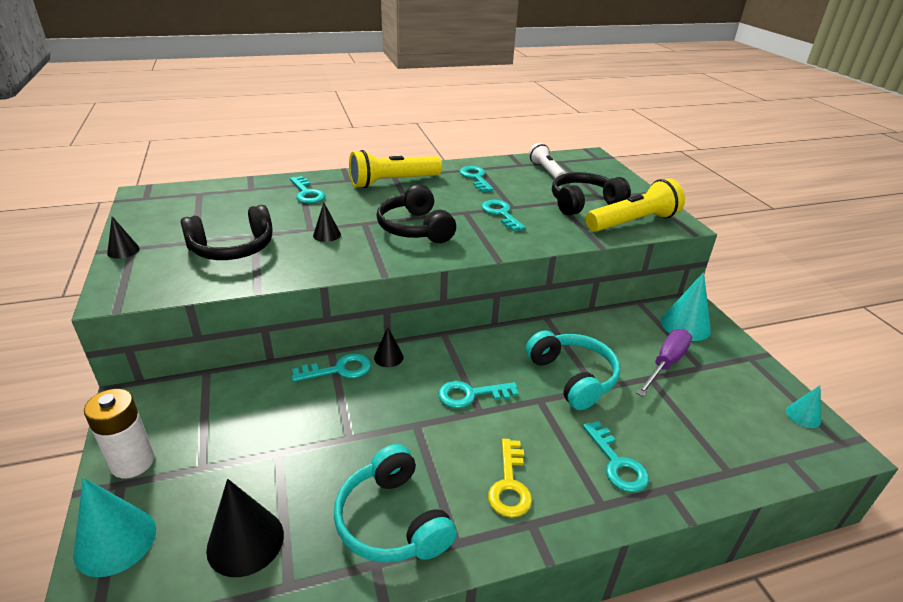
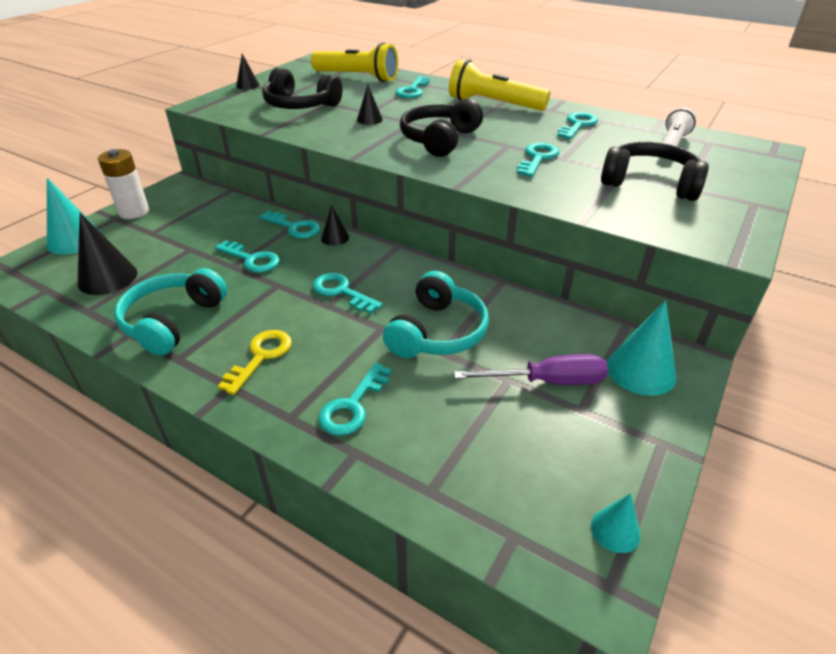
camera: 50 degrees right, 5 degrees up
(355, 420) = (252, 259): none -> turquoise key
(509, 485) = (261, 357): yellow key -> yellow key turned 150 degrees clockwise
(633, 222) = (672, 220): yellow flashlight -> yellow flashlight (357, 77)

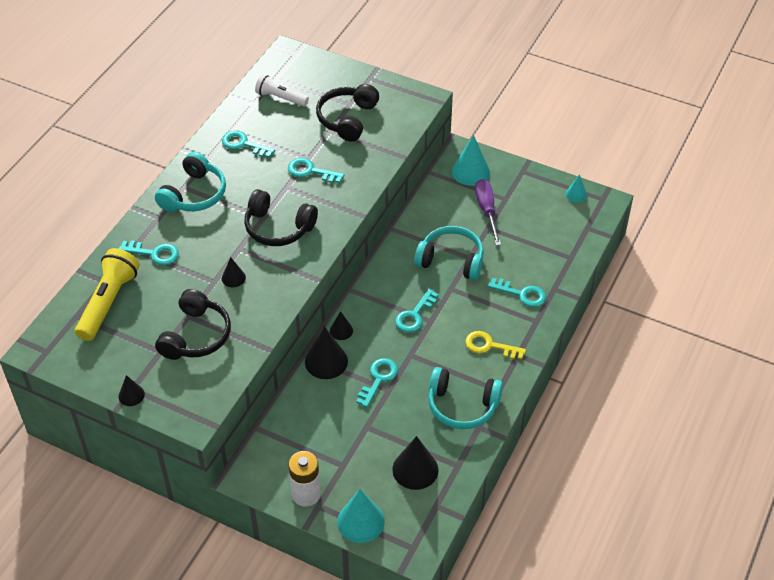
camera: 95 degrees left, 10 degrees up
(294, 227) = (326, 361): turquoise key -> black cone
(493, 104) = (194, 194): yellow flashlight -> turquoise headphones

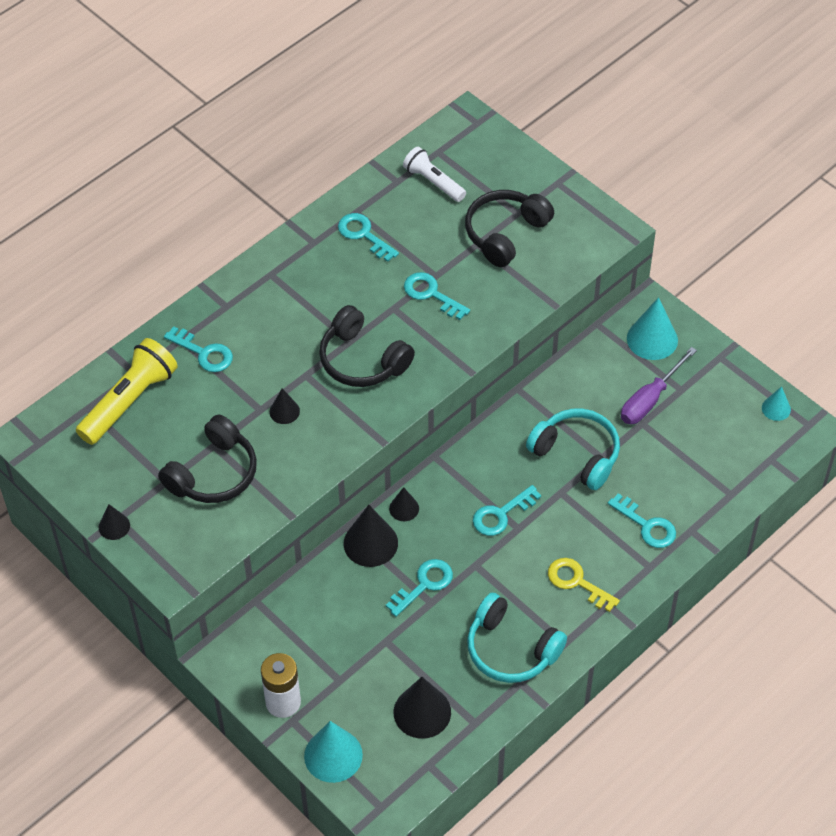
camera: 20 degrees right, 5 degrees up
(194, 194) = (279, 287): turquoise headphones -> none
(487, 211) = (650, 399): purple screwdriver -> purple screwdriver turned 150 degrees counterclockwise

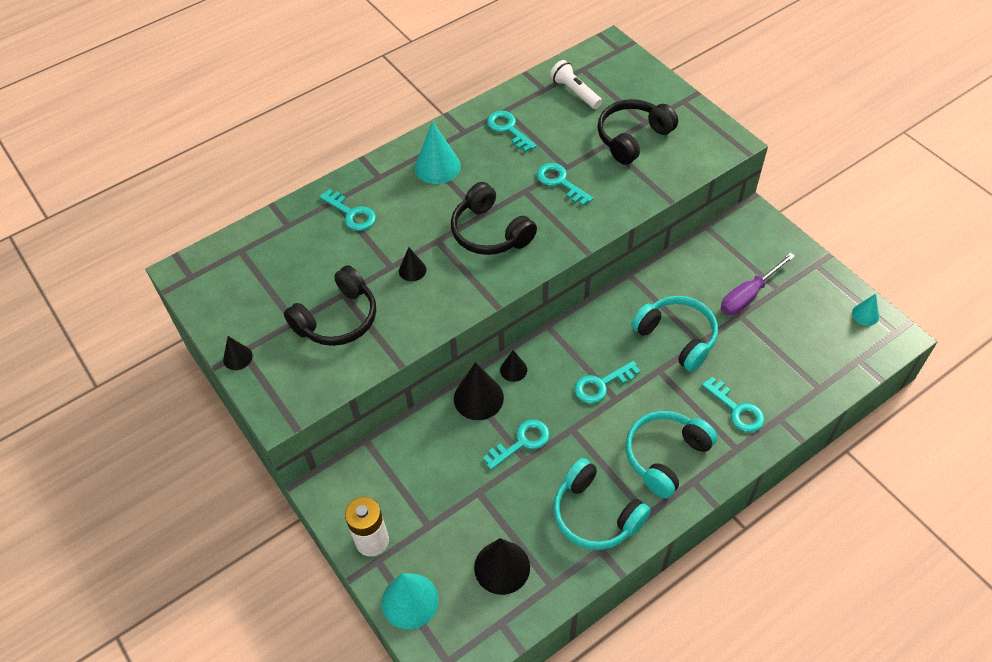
camera: 10 degrees right, 0 degrees up
(129, 401) = (277, 248): yellow flashlight -> none
(577, 582) = (665, 456): yellow key -> turquoise headphones
(652, 339) = (754, 243): turquoise cone -> turquoise cone (437, 166)

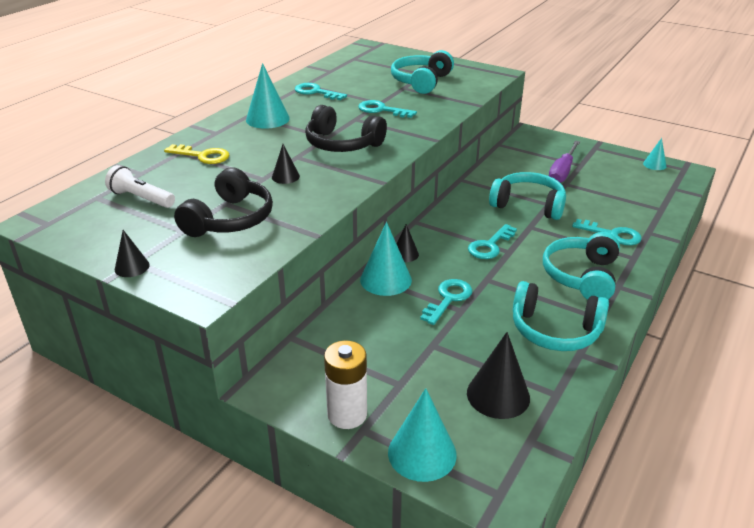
camera: 25 degrees left, 20 degrees down
(351, 213) = (202, 156): turquoise key -> yellow key
(478, 398) = (385, 279): black cone -> turquoise cone
(575, 92) = (357, 68): white flashlight -> white flashlight (141, 198)
(632, 138) = (421, 82): black headphones -> turquoise headphones

